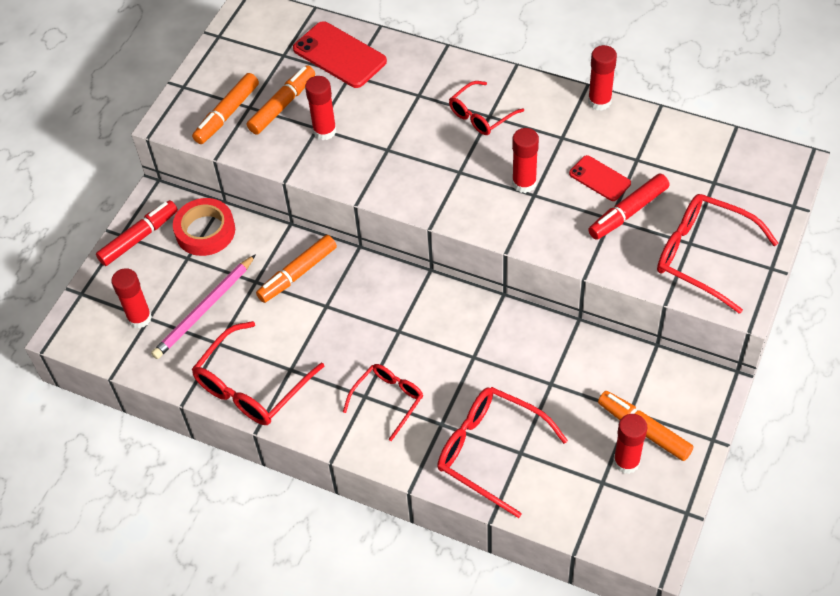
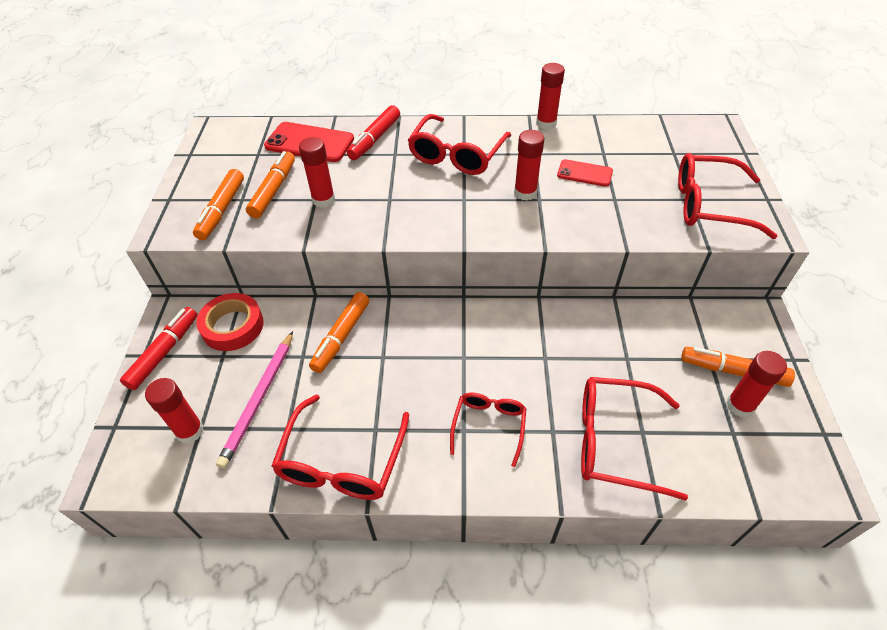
camera: 25 degrees left, 5 degrees down
(480, 115) = (456, 155): red glasses -> red glasses, size x1.61
(628, 212) = (625, 191): red marker -> red marker (375, 139)

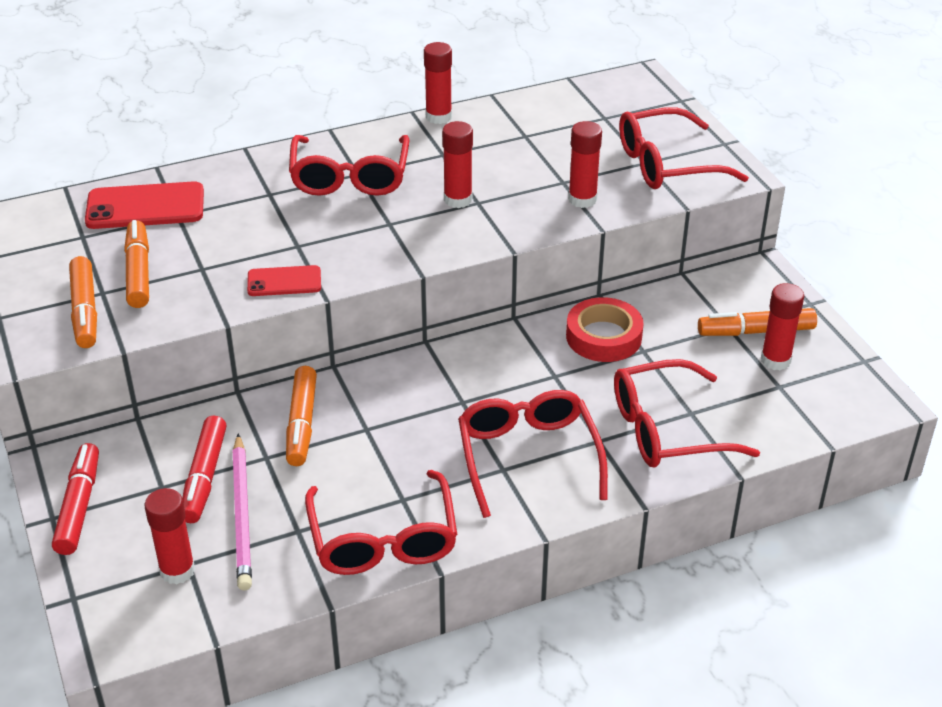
camera: 25 degrees left, 10 degrees down
(232, 326) = (151, 453): red tape -> red tape (603, 337)
(323, 200) = (213, 266): red glue stick -> red glue stick (582, 199)
(375, 139) = (231, 183): red marker -> red marker (204, 477)
(489, 426) = (528, 457): red glasses -> red glasses, size x1.61
(584, 173) = (515, 163): red phone -> red phone (284, 281)

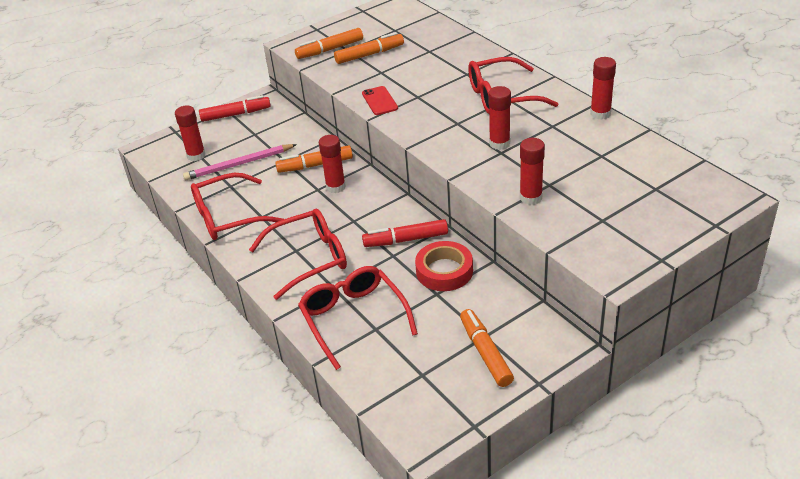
camera: 80 degrees right, 0 degrees up
(145, 207) = (431, 39): red phone -> none
(204, 477) = (264, 145): red marker -> red marker (406, 240)
(666, 164) = (606, 232): red glasses -> none
(775, 360) = (453, 369): red glue stick -> red glue stick (335, 187)

